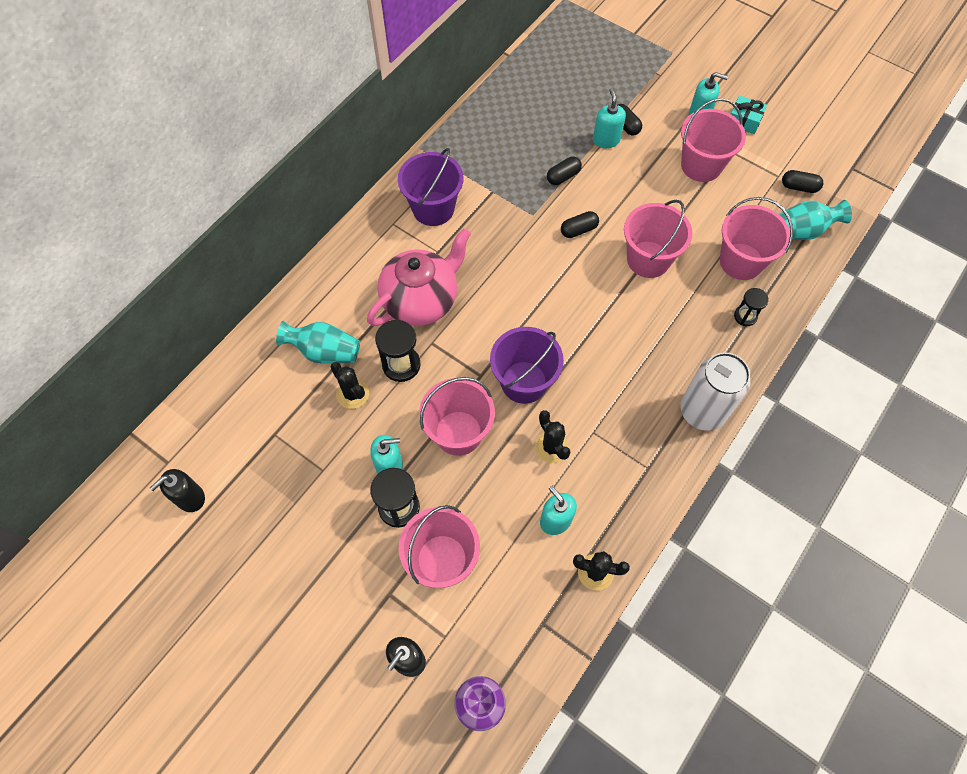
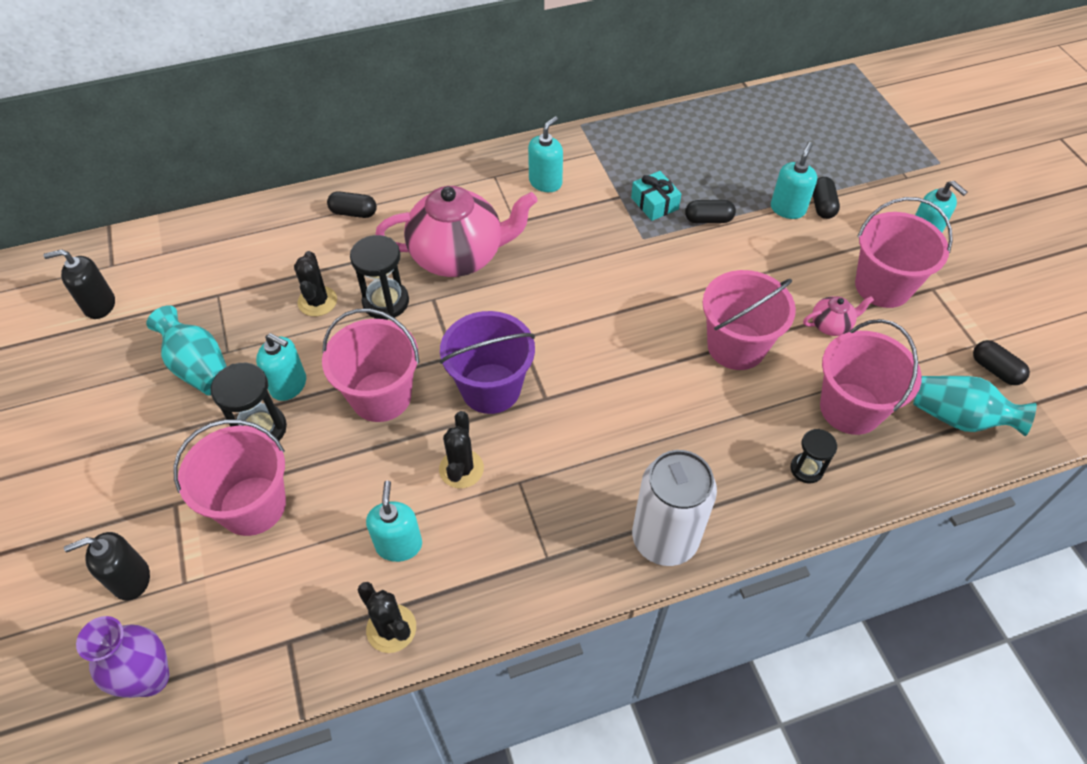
camera: 35 degrees right, 10 degrees down
(324, 352) = (328, 251): turquoise vase -> turquoise vase (199, 367)
(433, 208) = (545, 182): purple bucket -> turquoise soap dispenser
(578, 230) = (681, 277): black capsule -> black capsule (353, 213)
(691, 211) = (831, 325): none -> pink teapot
(744, 120) = (977, 267): turquoise gift -> turquoise gift (654, 203)

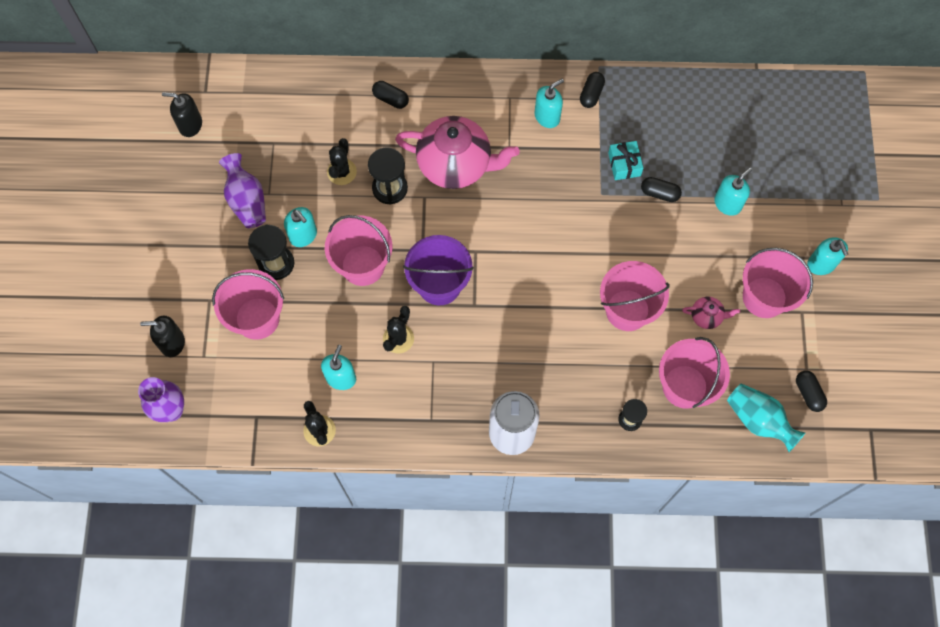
camera: 20 degrees right, 15 degrees up
(199, 367) = (247, 200): turquoise vase -> purple vase
(822, 205) = (757, 209): black capsule -> black capsule (591, 94)

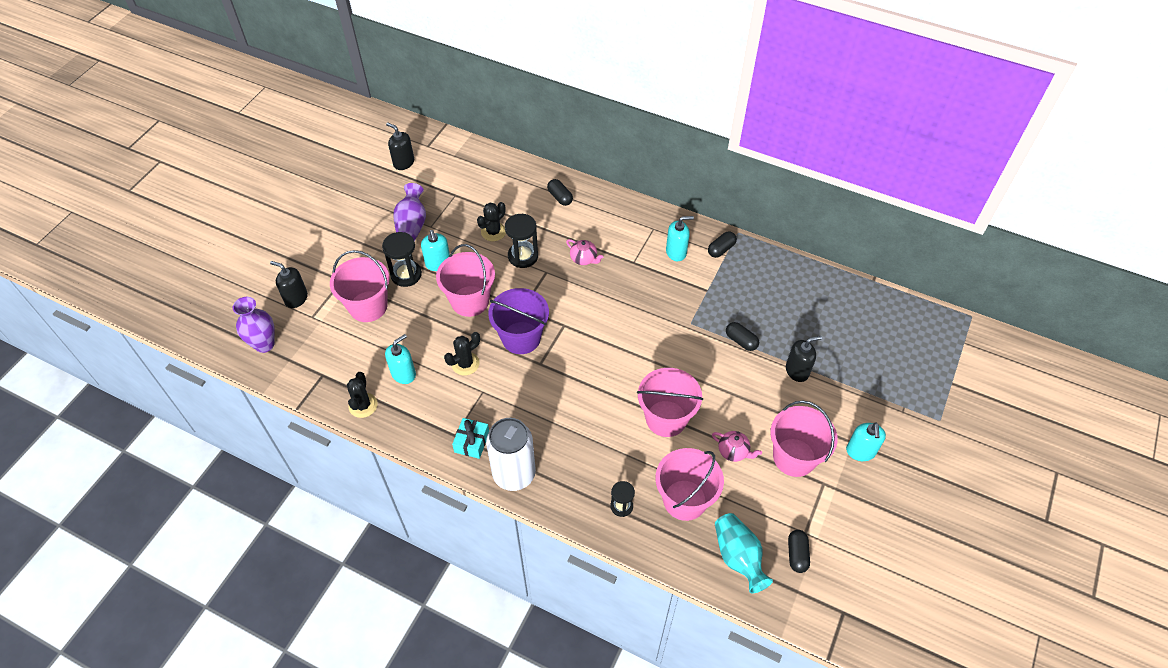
camera: 25 degrees right, 15 degrees down
(456, 165) = (584, 259): pink teapot -> pink teapot, size x0.43
(624, 164) = (722, 309): turquoise gift -> turquoise gift (472, 442)
(727, 203) = (797, 371): turquoise soap dispenser -> black soap dispenser

